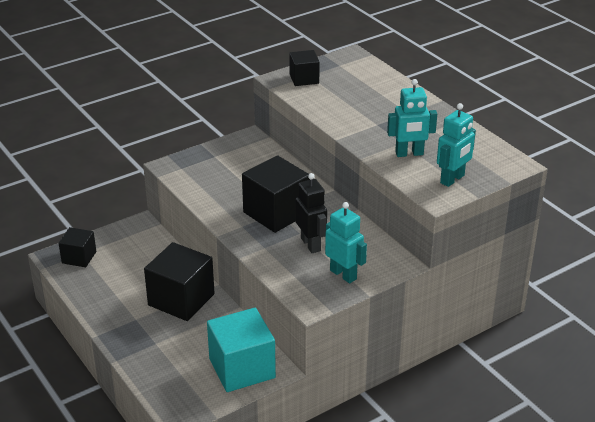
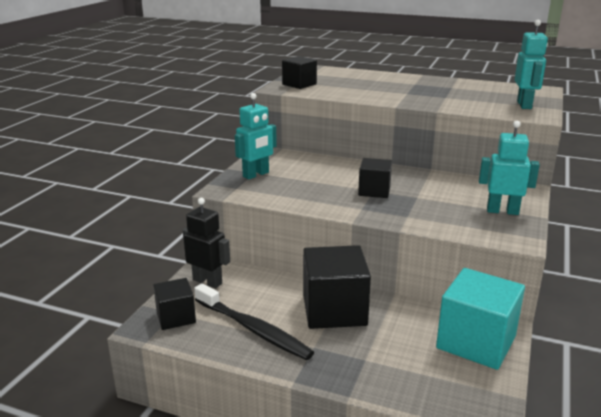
camera: 35 degrees left, 10 degrees down
(114, 289) = (253, 329): none -> black toothbrush
(276, 213) = (374, 191): black cube -> black cube, size x0.57
(311, 244) = (440, 201): black robot -> black robot (207, 281)
(409, 154) = (465, 101): turquoise robot -> turquoise robot (256, 175)

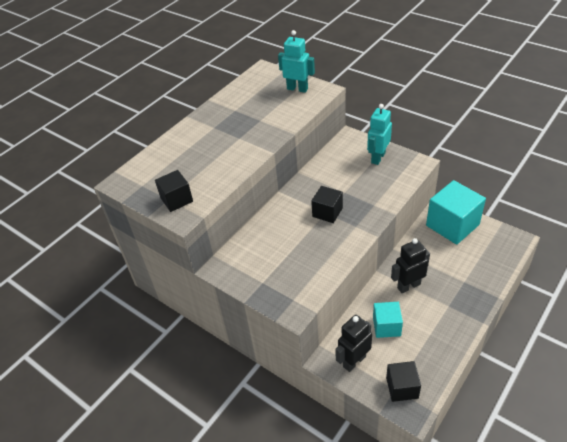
camera: 70 degrees left, 20 degrees up
(253, 329) = (425, 337): black toothbrush -> none
(256, 175) = (269, 282): turquoise robot -> none
(262, 299) = (386, 326): none -> turquoise cube
(334, 310) = (408, 286): black cube -> black robot

